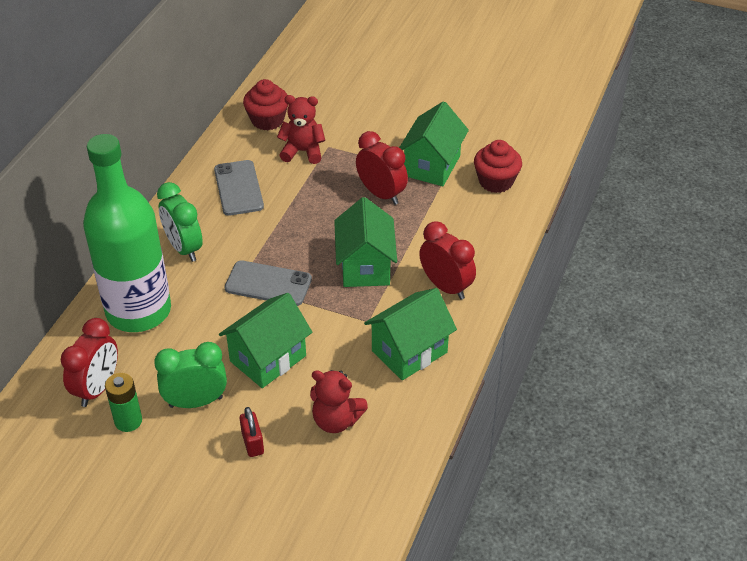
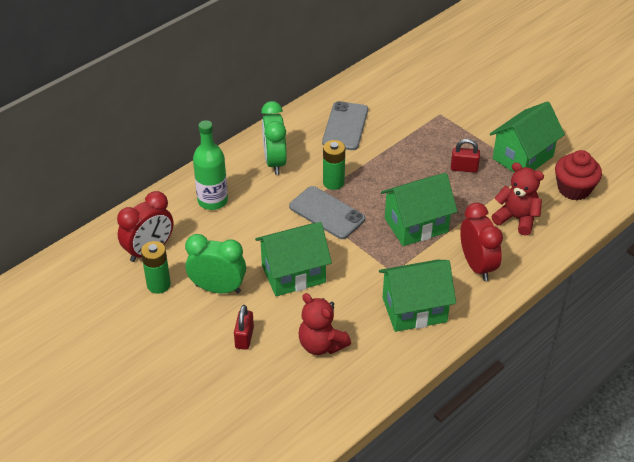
camera: 25 degrees right, 0 degrees up
(138, 311) = (212, 200): green bottle -> green bottle, size x0.53
(258, 250) = (333, 182): none -> green battery
(267, 120) = (400, 76): red cupcake -> none
(303, 151) = (415, 111): red teddy bear -> red teddy bear (516, 219)
(365, 266) = (416, 225): green house -> green house turned 45 degrees clockwise
(381, 194) = (464, 168): red clock -> red padlock

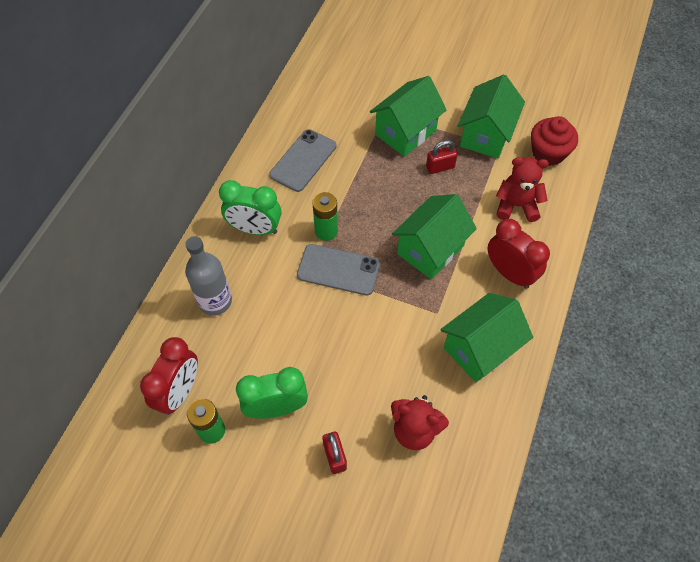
camera: 25 degrees left, 15 degrees up
(212, 200) = (215, 301): green bottle -> grey bottle
(274, 162) = (255, 229): green clock -> green clock turned 45 degrees counterclockwise
(293, 274) = (343, 357): green house -> green house (405, 132)
(345, 126) = (303, 160): grey phone -> grey phone turned 45 degrees clockwise

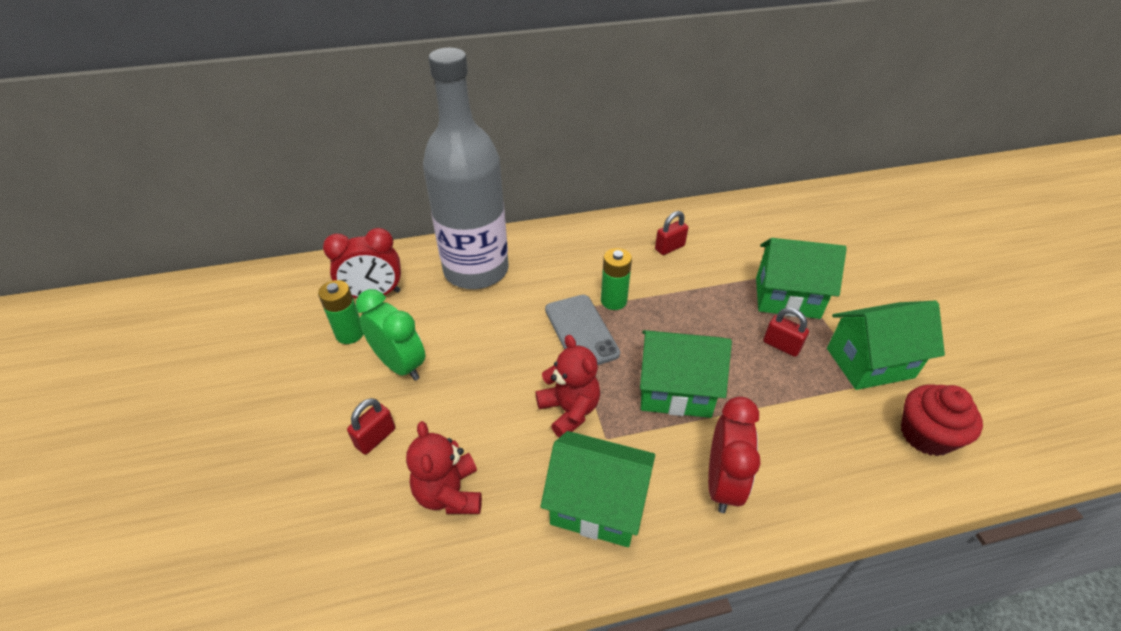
camera: 55 degrees right, 15 degrees down
(215, 301) = (476, 270): grey bottle -> grey bottle, size x1.88
(255, 229) = (568, 256): green clock -> none
(303, 160) = (669, 247): grey phone -> red padlock
(516, 205) = (817, 441): red teddy bear -> red teddy bear (569, 410)

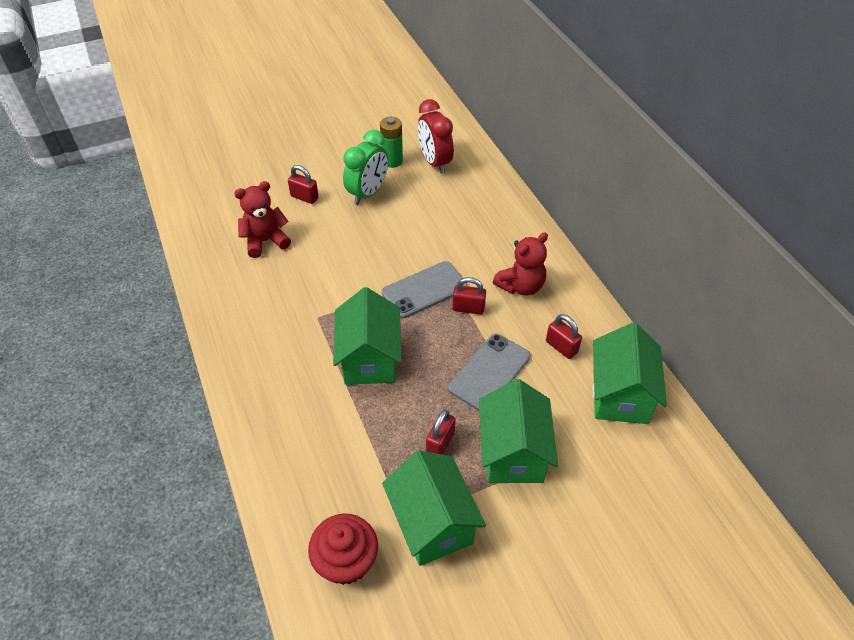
camera: 80 degrees right, 5 degrees up
(476, 270) = (481, 212): grey bottle -> none
(569, 410) = (340, 292): red teddy bear -> red teddy bear (521, 286)
(597, 505) = (260, 317): green house -> green house (619, 395)
(613, 301) = (468, 308): green battery -> red padlock
(697, 298) = (489, 372): none -> grey phone
(722, 483) = (283, 392): red clock -> none

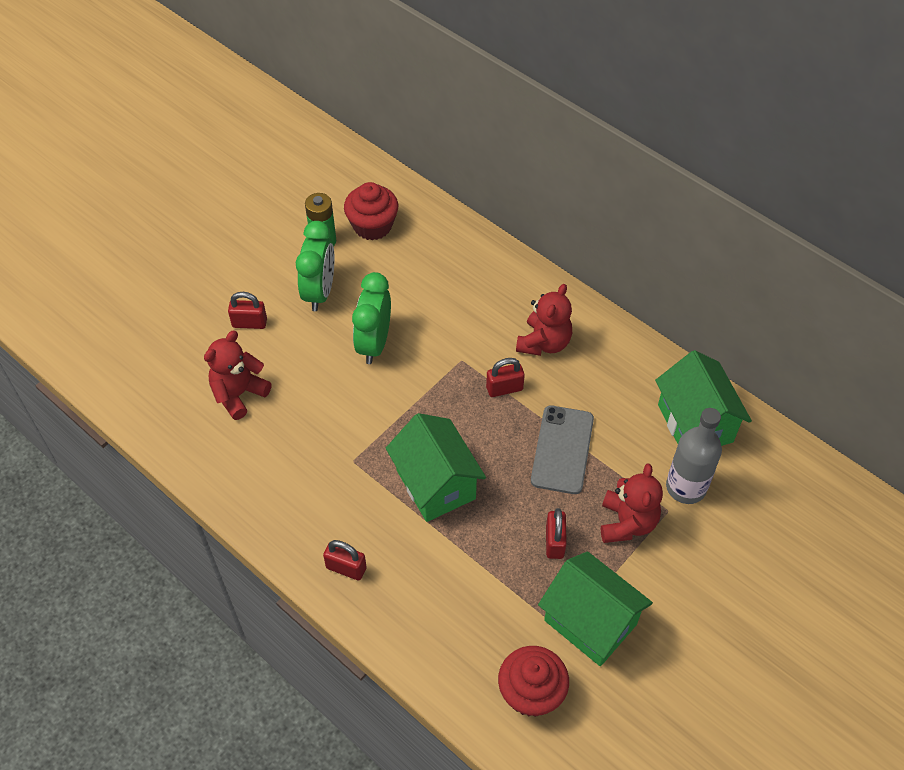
camera: 25 degrees left, 5 degrees up
(386, 241) = (374, 343): none -> green clock
(424, 290) = (448, 385): grey phone -> none
(435, 162) = (372, 226): red clock -> red cupcake
(513, 453) = (627, 523): green house -> red teddy bear
(561, 347) = (617, 395): red padlock -> red padlock (346, 568)
(583, 445) = (686, 487): none -> grey bottle

